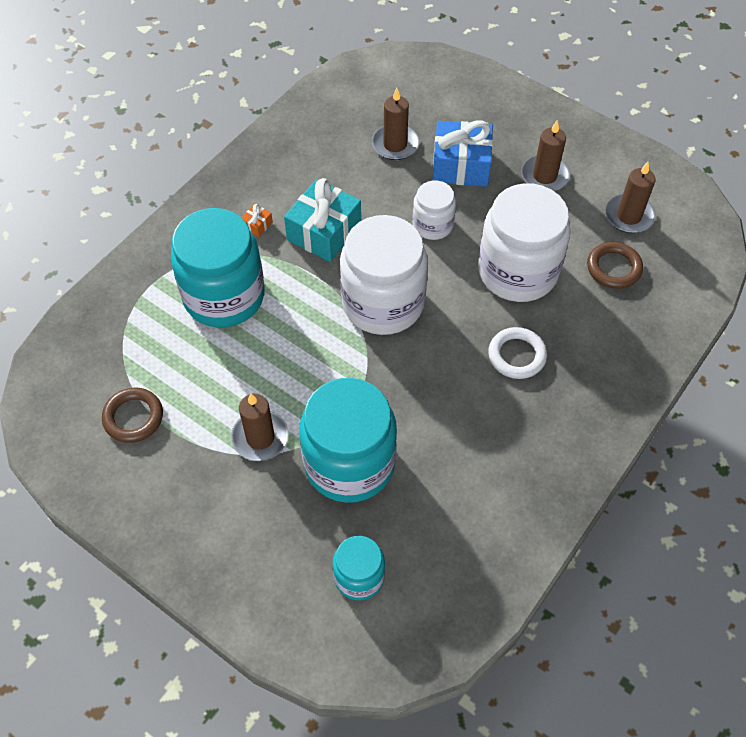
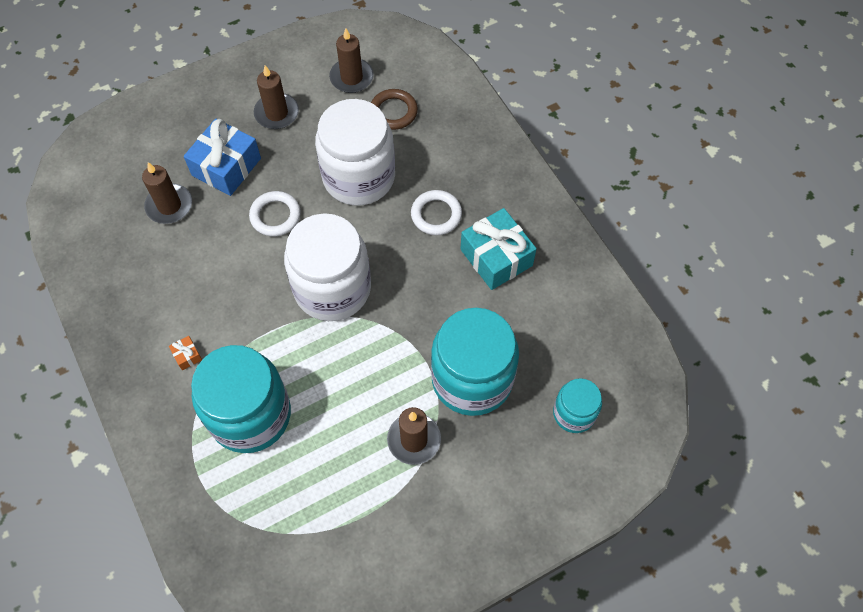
camera: 65 degrees left, 5 degrees up
(133, 417) = (338, 543): brown ring -> none
(324, 232) = (230, 303): turquoise gift -> turquoise gift (496, 257)
(432, 225) = (275, 216): white jar -> white ring

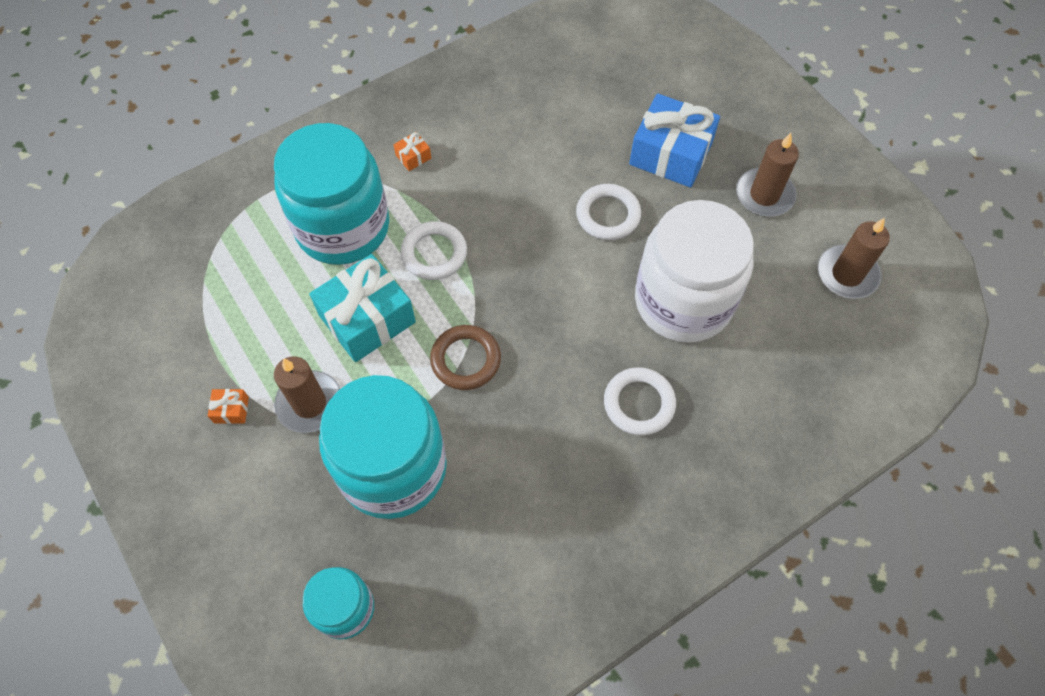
camera: 85 degrees right, 0 degrees up
(169, 206) = (605, 108): brown candle -> none
(289, 343) = (434, 253): none -> white ring
(332, 288) = (512, 290): white jar -> none
(393, 112) = (801, 333): brown ring -> brown ring (465, 360)
(413, 502) = (231, 410): none -> orange gift
(496, 257) = (580, 489): turquoise gift -> turquoise gift (367, 319)

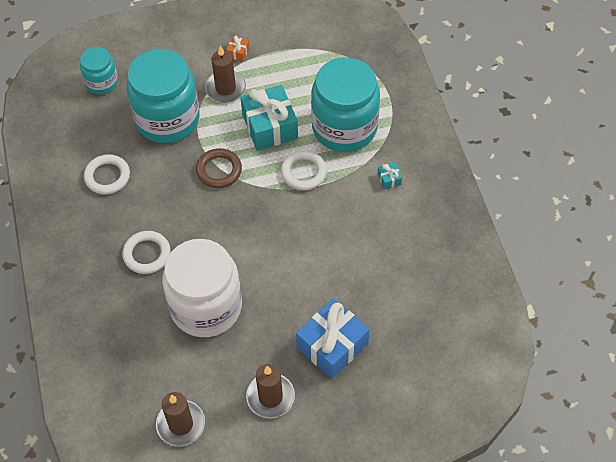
camera: 110 degrees right, 5 degrees down
(413, 157) = (389, 179): orange gift -> turquoise gift
(608, 215) = (294, 284): white ring -> white ring (107, 176)

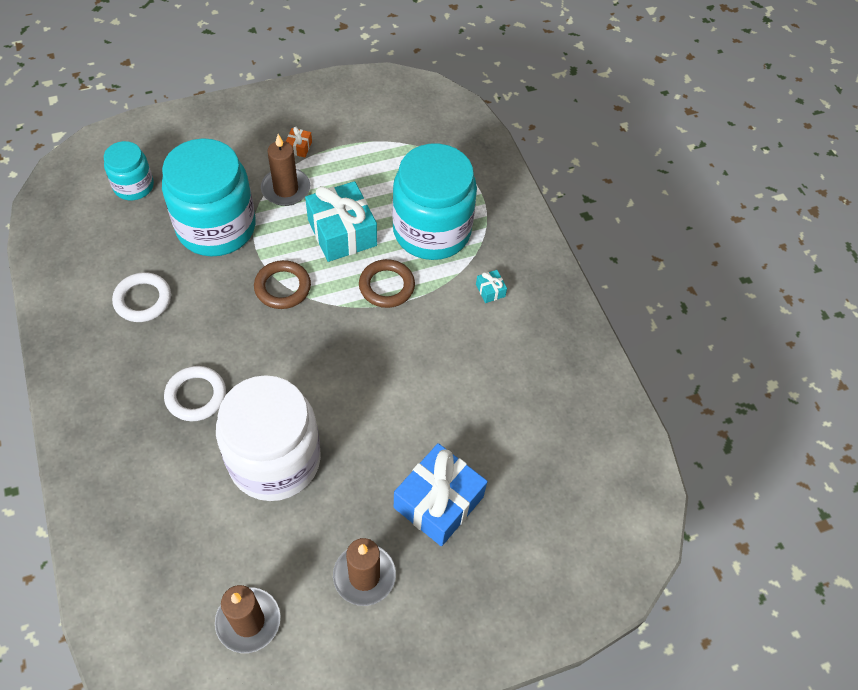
camera: 10 degrees left, 0 degrees up
(303, 172) = (386, 286): white ring -> brown ring

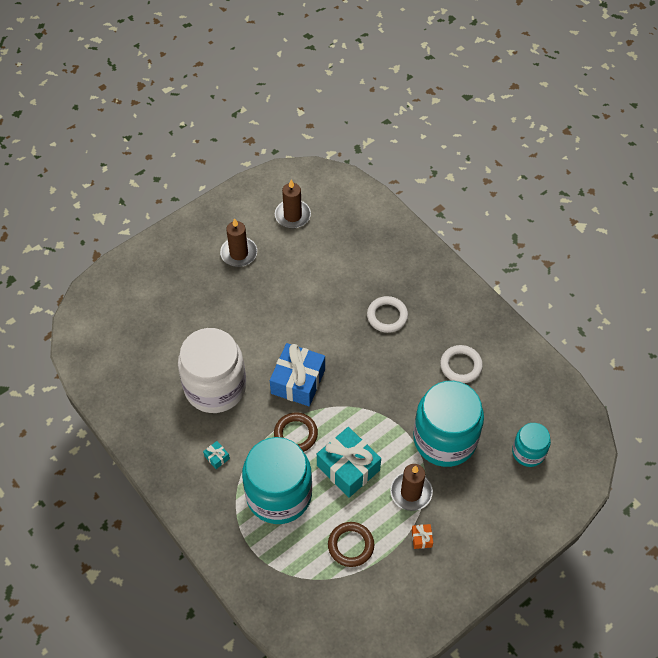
camera: 165 degrees right, 0 degrees up
(274, 460) = (318, 295): white jar -> white jar (215, 387)
(282, 287) = (370, 407): brown ring -> brown ring (351, 545)
(438, 502) = (209, 303): blue gift -> blue gift (298, 381)

